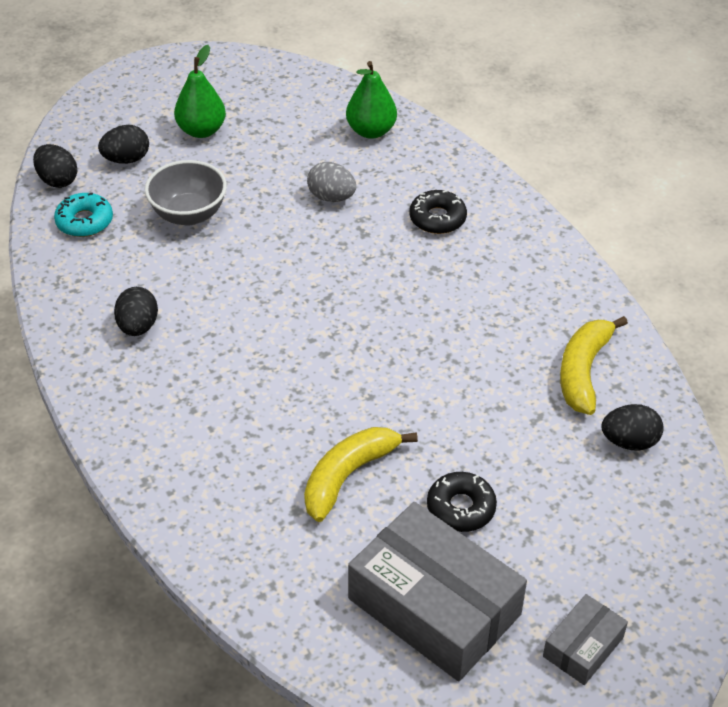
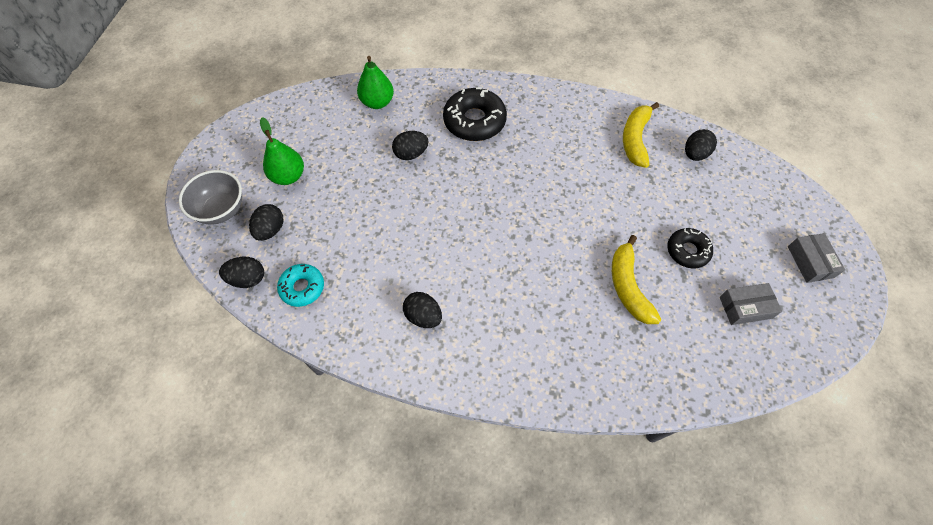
camera: 50 degrees left, 15 degrees up
(189, 214) = (354, 229): grey bowl -> grey bowl (221, 210)
(331, 197) = (411, 154): grey egg -> black egg
(434, 606) = (745, 307): grey box -> grey box, size x0.48
(437, 218) = (474, 121): black donut -> black donut, size x1.64
(583, 371) = (635, 139): yellow banana -> yellow banana turned 45 degrees clockwise

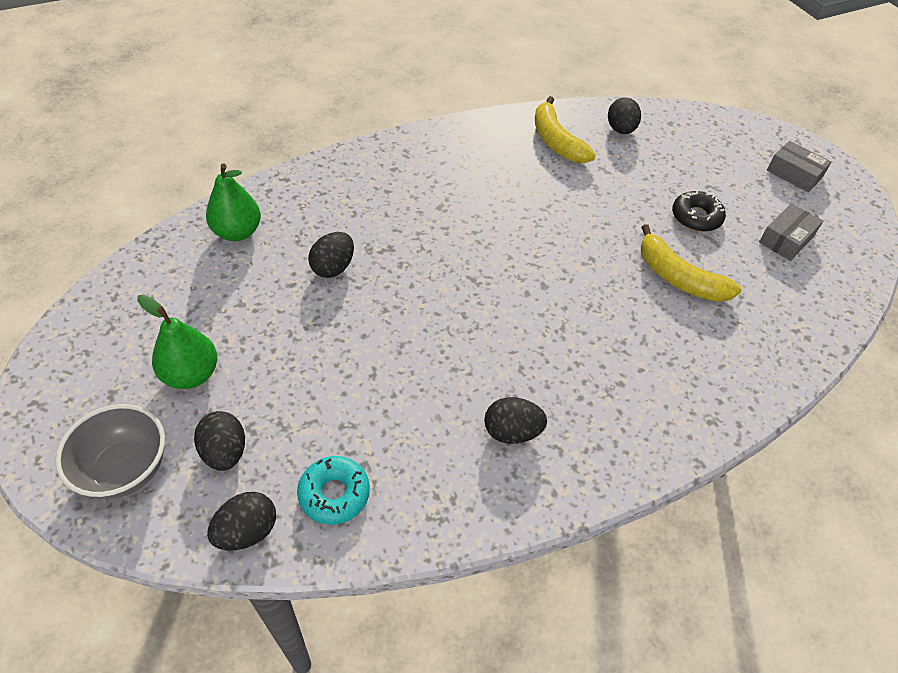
camera: 40 degrees left, 10 degrees down
(474, 121) = (376, 199): black donut -> none

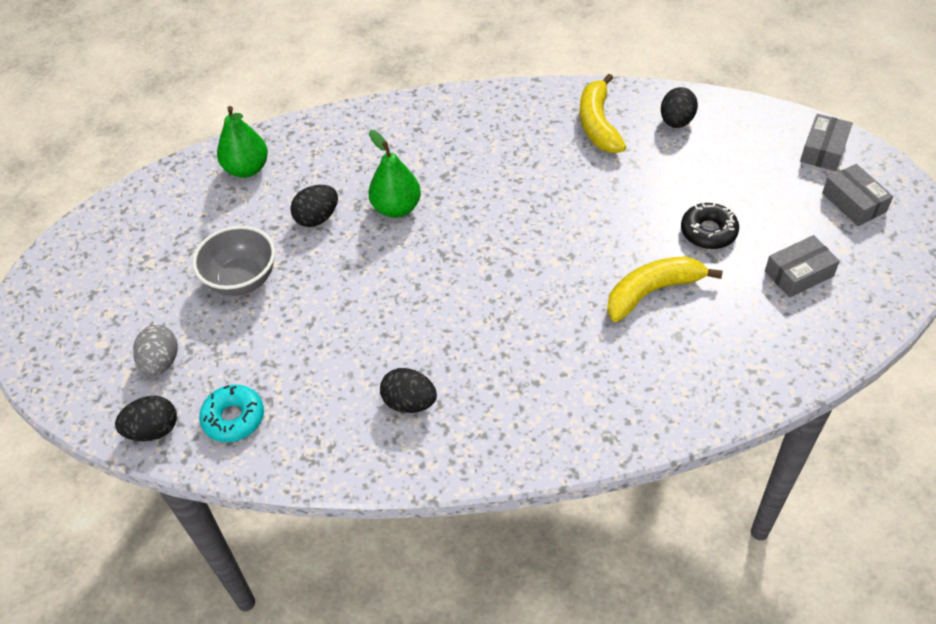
camera: 25 degrees right, 0 degrees up
(125, 469) = (81, 358): grey bowl -> grey bowl (242, 280)
(191, 374) = (159, 291): green pear -> green pear (396, 208)
(225, 452) = (161, 362): black egg -> grey egg
(678, 278) = (652, 292): yellow banana -> yellow banana turned 90 degrees clockwise
(748, 136) = (823, 150): none -> grey box

